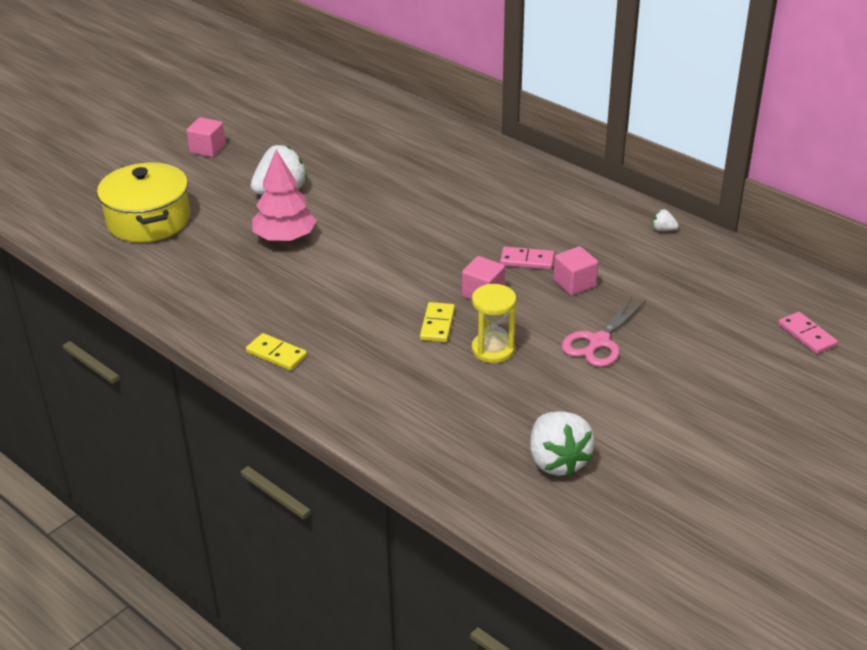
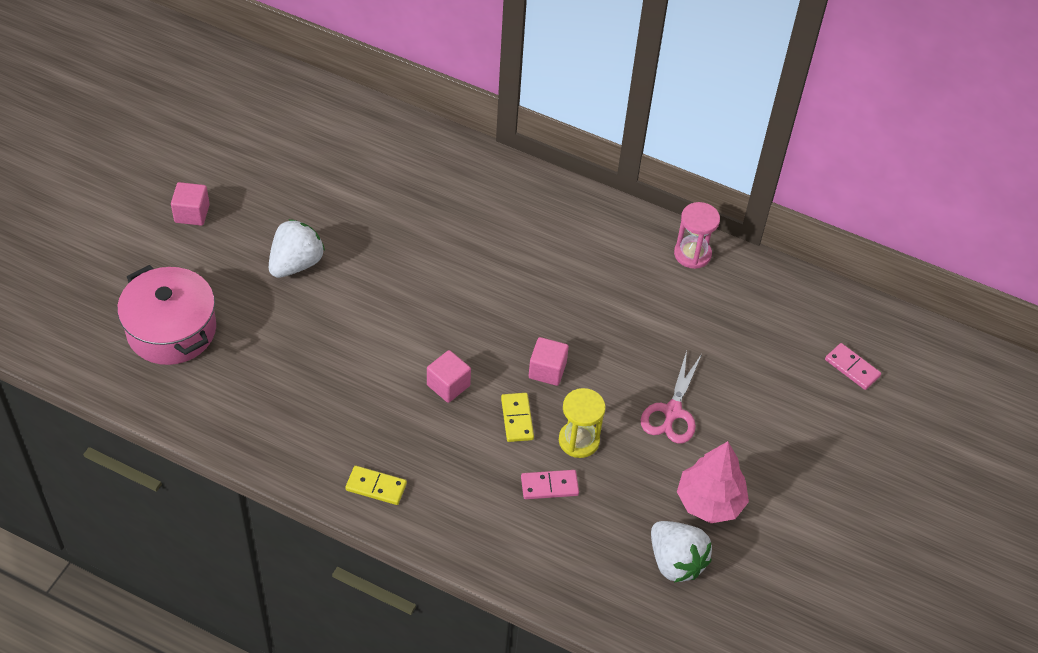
camera: 20 degrees left, 15 degrees up
(148, 220) = (171, 330): yellow pot -> pink pot
(285, 238) = (326, 331): pink tree -> pink tree (709, 502)
(527, 260) = (575, 318): pink domino -> pink domino (549, 486)
(574, 283) = (629, 341): pink cube -> pink cube (448, 385)
(663, 229) = (692, 254): white strawberry -> pink hourglass

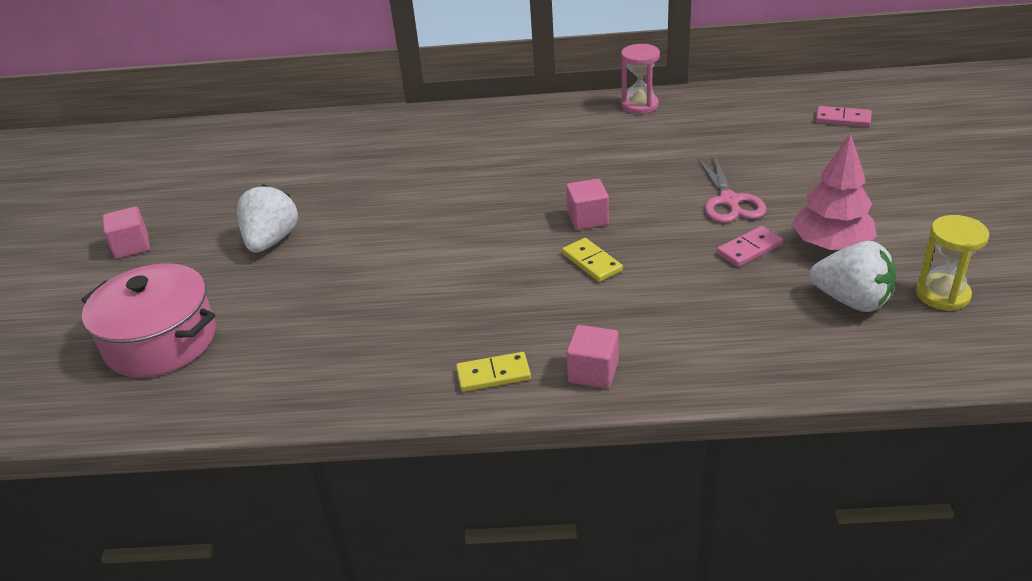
camera: 20 degrees left, 15 degrees down
(448, 385) = (501, 266): pink cube -> pink cube (593, 372)
(549, 486) = (672, 297): pink domino -> pink domino (749, 249)
(579, 440) = (666, 253): yellow hourglass -> yellow hourglass (942, 294)

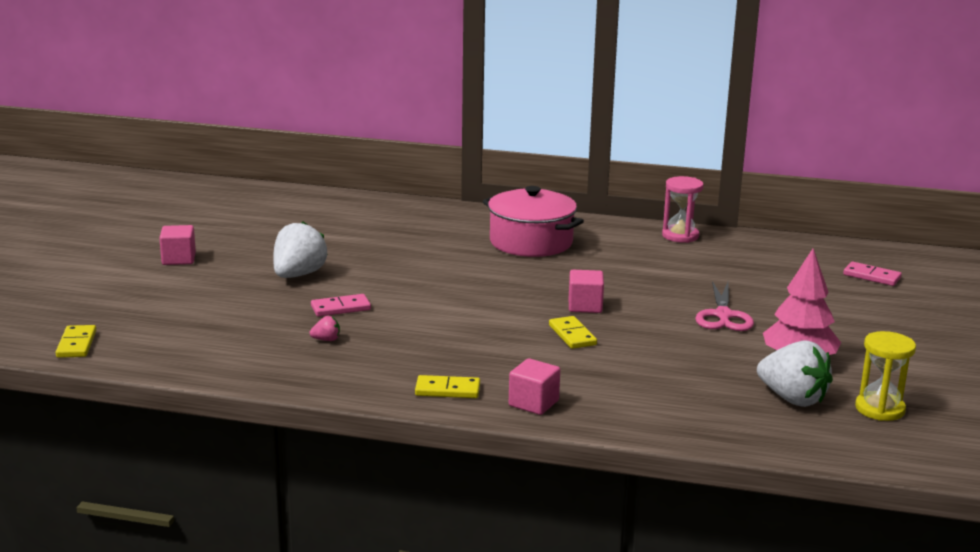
camera: 10 degrees right, 15 degrees down
(46, 404) = (77, 344): none -> yellow domino
(161, 341) = (181, 322): pink pot -> pink pot (531, 242)
(333, 330) = (326, 340): none -> pink strawberry
(749, 249) = (721, 350): pink domino -> pink domino (340, 308)

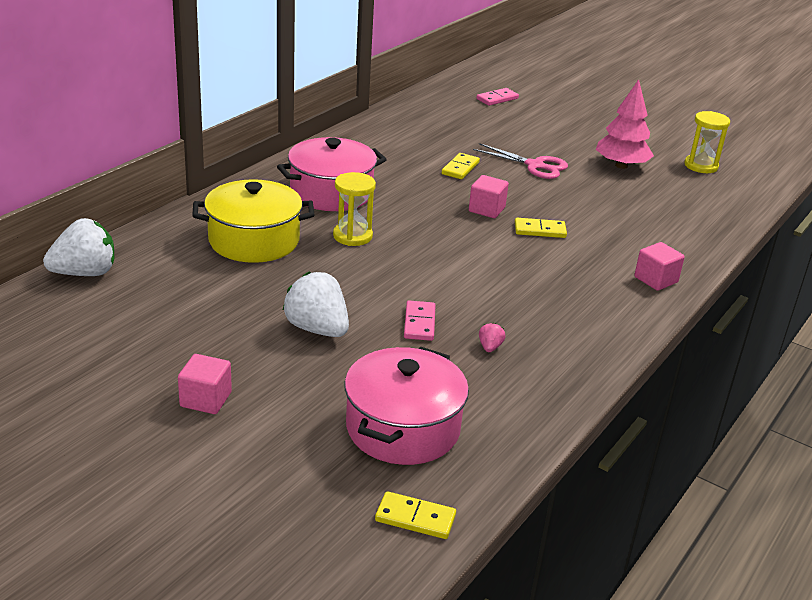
camera: 70 degrees left, 10 degrees up
(184, 324) = (403, 428): none -> pink pot
(412, 232) = (254, 240): none -> yellow pot
(447, 390) = (619, 311): yellow domino -> yellow domino (460, 168)
(461, 262) = (352, 236): none -> yellow hourglass
(680, 236) = (370, 132): pink hourglass -> none
(792, 399) = (678, 186): white strawberry -> white strawberry (85, 273)

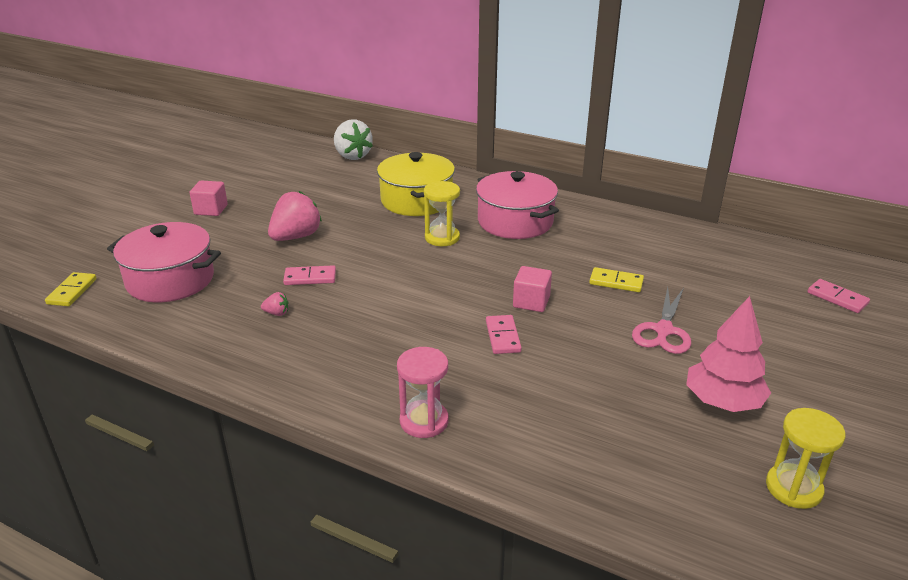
camera: 85 degrees right, 0 degrees up
(317, 329) = (296, 237): white strawberry -> pink strawberry
(540, 230) = (502, 336): yellow domino -> pink domino
(656, 280) = (424, 421): pink cube -> pink hourglass

